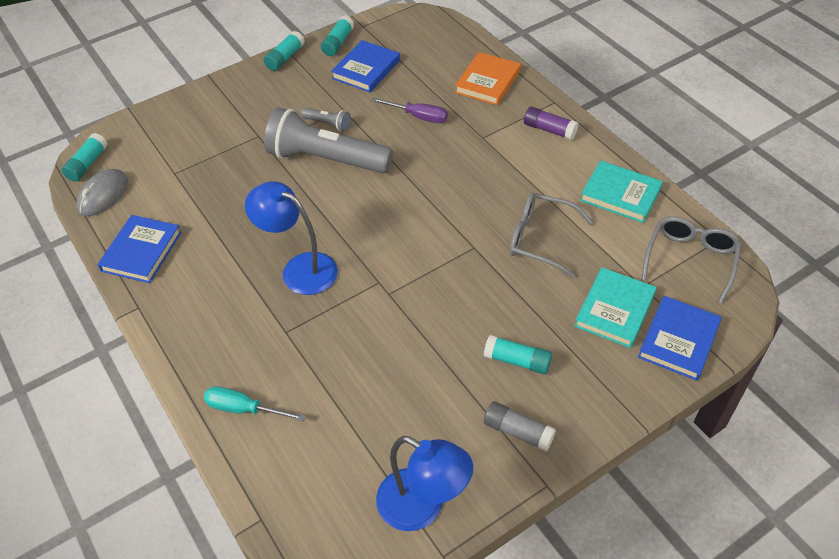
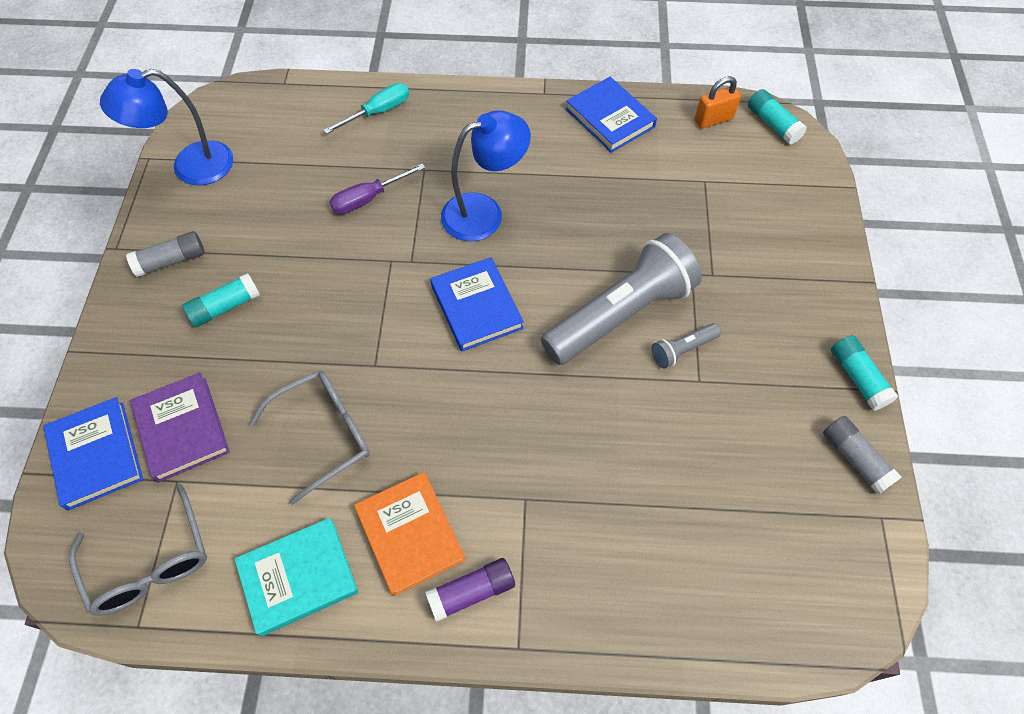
camera: 125 degrees right, 10 degrees up
(103, 195) = (713, 119): grey mouse -> orange padlock
(338, 43) = (855, 459): turquoise glue stick -> grey glue stick
(366, 69) = (767, 455): blue book -> blue book (476, 307)
(418, 117) = (621, 453): purple screwdriver -> purple screwdriver (368, 199)
(487, 82) = (629, 592): orange book -> orange book (410, 534)
(614, 310) = (182, 429): turquoise book -> purple book

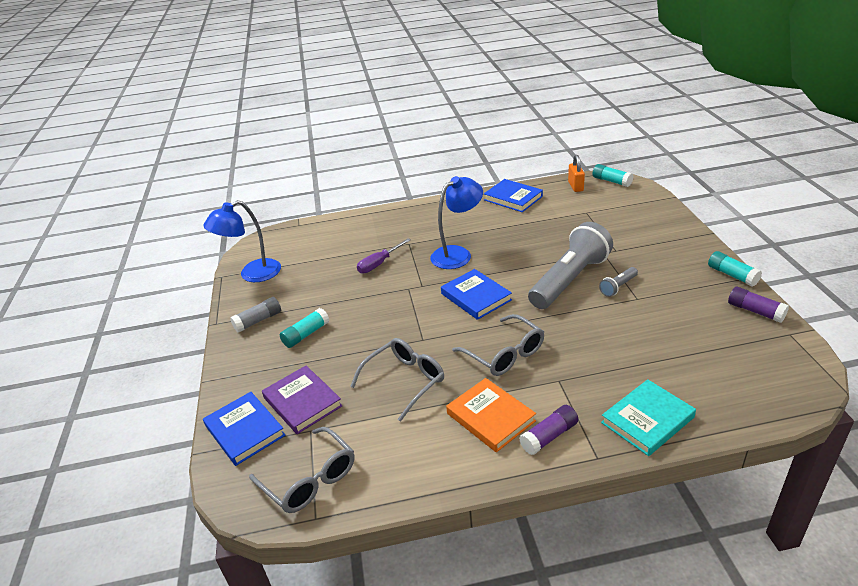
camera: 10 degrees left, 25 degrees down
(298, 577) = (423, 459): turquoise book -> turquoise book (647, 420)
(378, 112) = (366, 225): turquoise screwdriver -> none
(473, 428) = (505, 354): none -> grey glasses
(713, 119) = (575, 186): orange padlock -> orange padlock turned 60 degrees counterclockwise
(855, 459) = (755, 311): grey glue stick -> purple glue stick

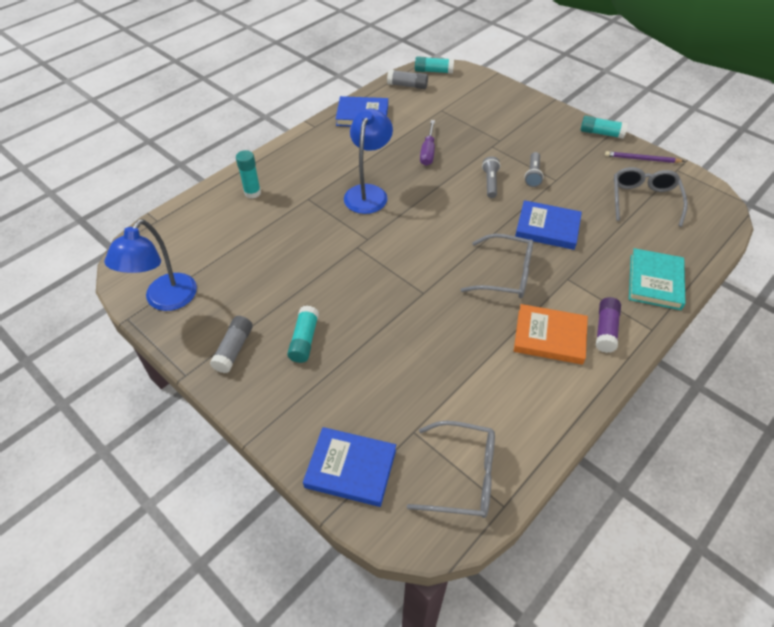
camera: 40 degrees left, 15 degrees up
(302, 402) = (376, 409): purple book -> none
(375, 227) = (252, 193): none -> turquoise glue stick
(379, 264) = (300, 232): purple screwdriver -> purple screwdriver (428, 152)
(405, 381) = (449, 340): grey glasses -> grey glasses (644, 200)
(476, 297) = (428, 230): blue book -> blue book (547, 228)
(569, 280) = (490, 183): grey flashlight -> grey flashlight, size x0.42
(575, 186) = (407, 85): orange padlock -> grey glue stick
(755, 311) = (642, 159): purple glue stick -> purple pencil

